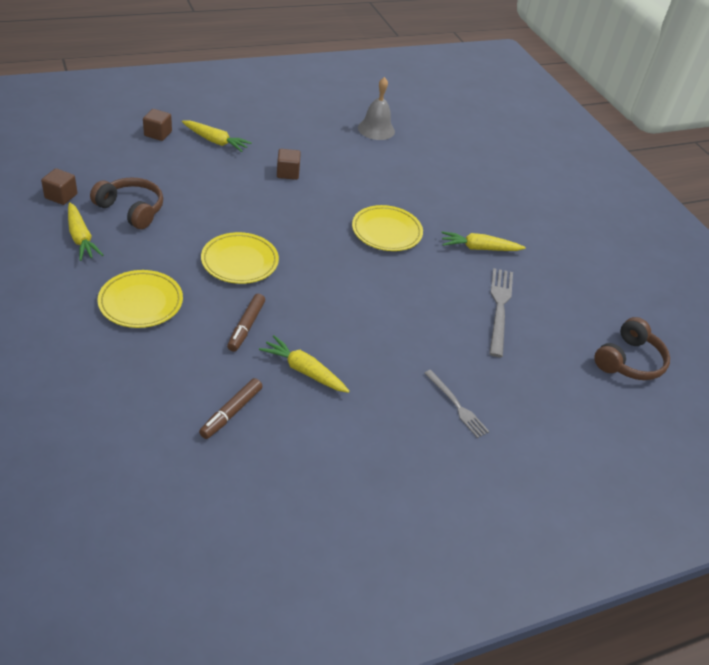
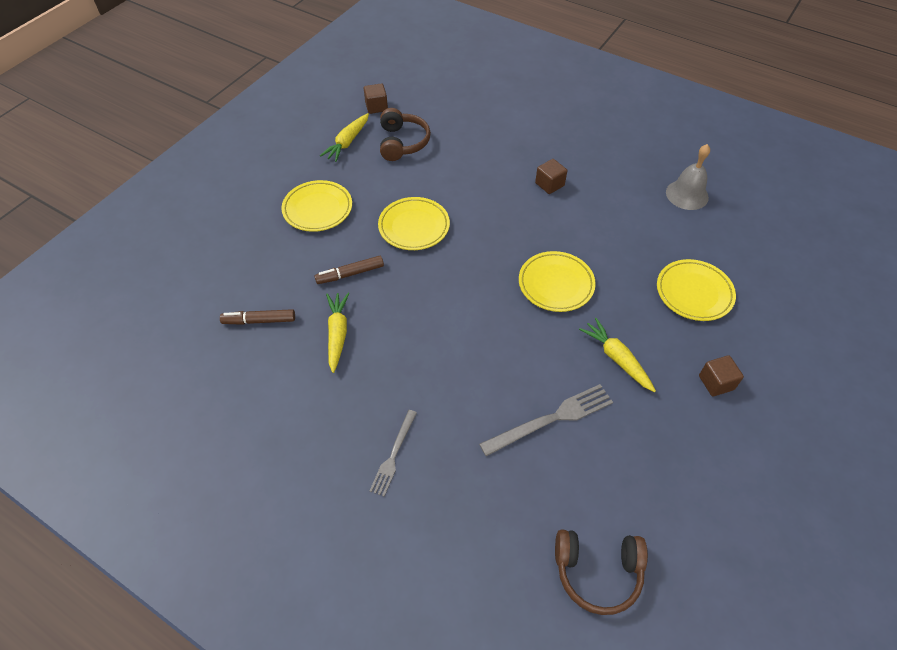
camera: 60 degrees right, 10 degrees up
(158, 134) = (499, 97): brown cube -> brown cube (716, 382)
(215, 141) = (532, 127): yellow carrot -> none
(461, 183) = (694, 293): none -> yellow plate

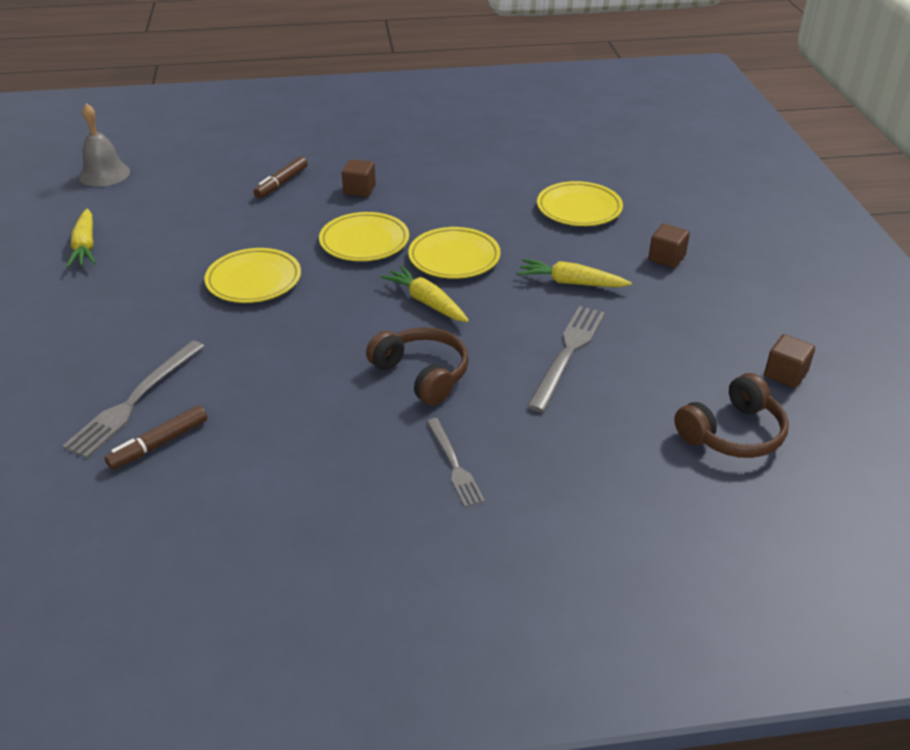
camera: 40 degrees left, 15 degrees down
(274, 280) = (135, 401): none -> grey fork
(317, 209) = (116, 316): yellow plate -> yellow plate (364, 242)
(337, 334) = (272, 405): yellow carrot -> yellow carrot (427, 302)
(350, 274) = (226, 351): brown marker -> brown marker (281, 183)
(376, 107) = (86, 204): brown cube -> brown cube (785, 374)
(402, 143) = (156, 220): brown headphones -> brown headphones (422, 374)
(687, 194) = (494, 147): grey bell -> grey bell (104, 174)

